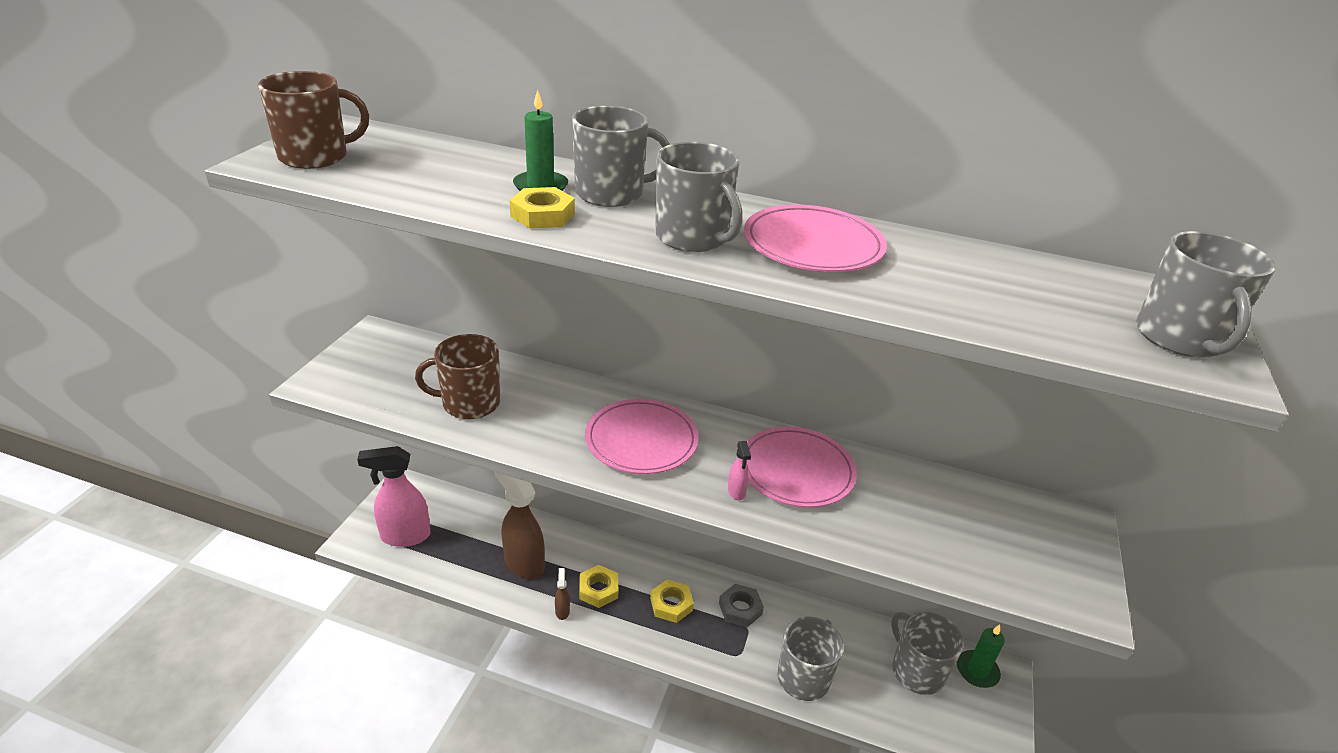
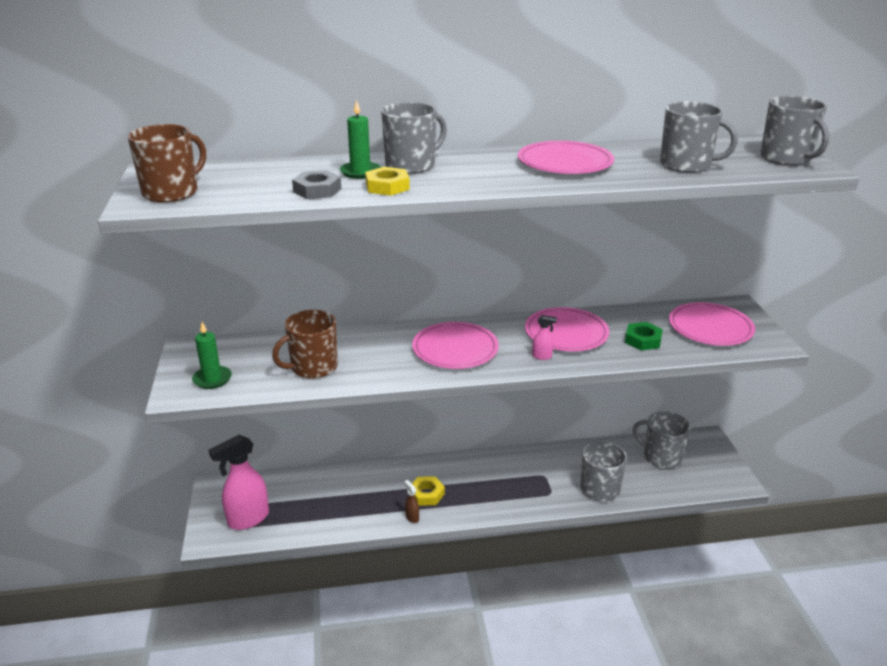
camera: 25 degrees left, 5 degrees down
(523, 564) = (358, 500): brown spray bottle -> none
(671, 604) = (483, 482): yellow nut -> none
(693, 238) = (494, 176): grey mug -> grey mug (686, 165)
(736, 492) = (542, 356): pink spray bottle -> pink spray bottle turned 45 degrees counterclockwise
(740, 608) = (530, 467): grey nut -> grey nut (317, 190)
(892, 521) = (643, 340): none -> green nut
(977, 671) = (694, 443): green candle -> green candle (212, 379)
(1008, 540) = (710, 328): none -> pink plate

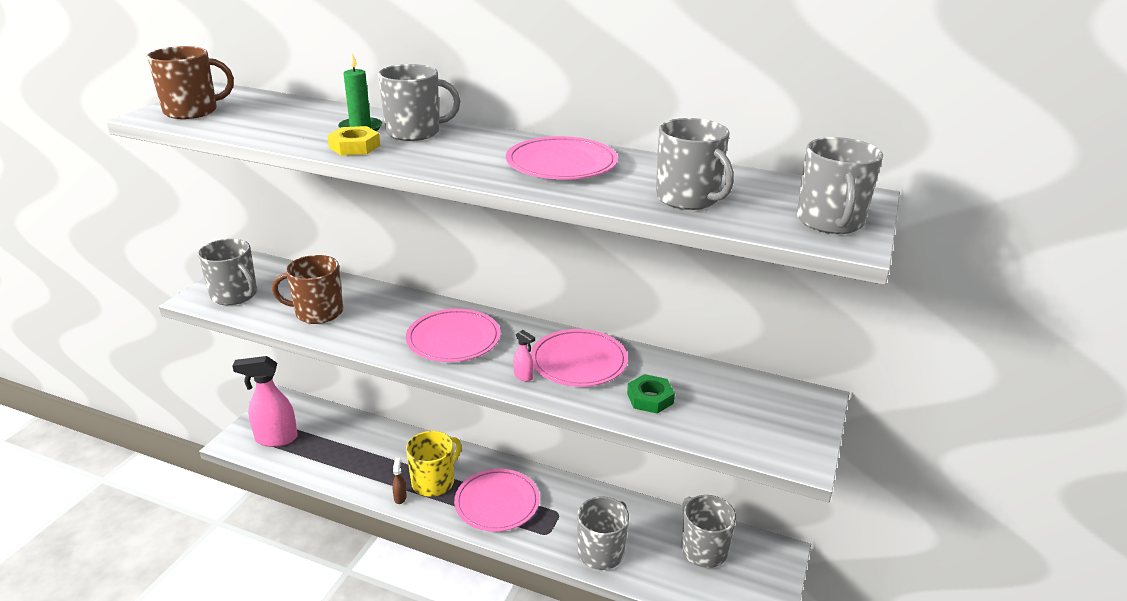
camera: 30 degrees right, 0 degrees up
(212, 379) = (235, 295): green candle -> grey mug
(317, 190) = (295, 136): grey nut -> none
(426, 494) = (434, 482): yellow nut -> yellow mug
(710, 328) = (747, 413): pink plate -> pink plate (497, 503)

